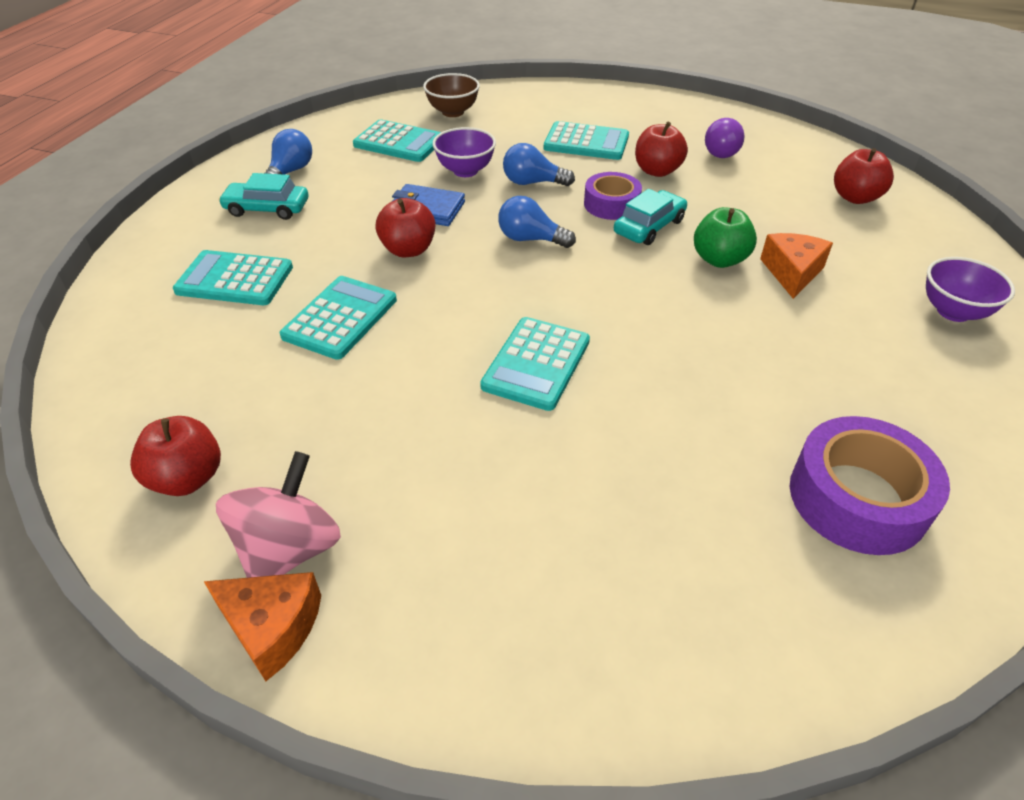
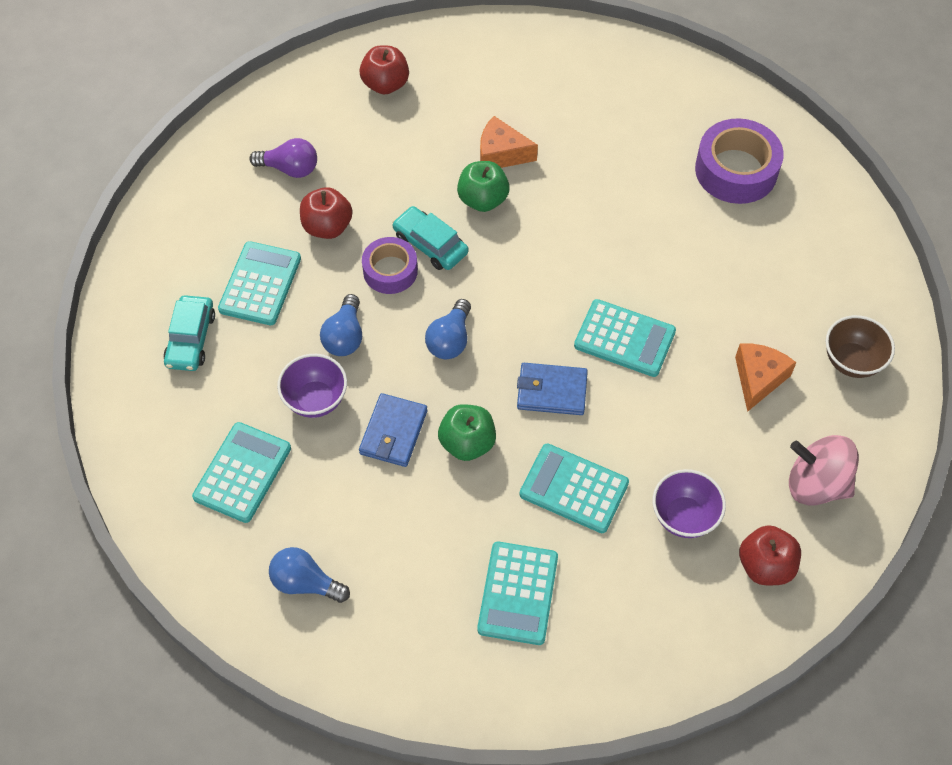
camera: 90 degrees left, 15 degrees up
(267, 208) = (386, 591): turquoise car -> turquoise car (191, 339)
(272, 627) = (872, 483): orange cheese -> orange cheese (758, 379)
(408, 250) = (467, 443): red apple -> green apple
(453, 112) = (167, 419): brown bowl -> brown bowl (851, 361)
(464, 305) = (551, 391): none -> blue wallet
(953, 312) = (549, 68): purple bowl -> purple bowl (684, 516)

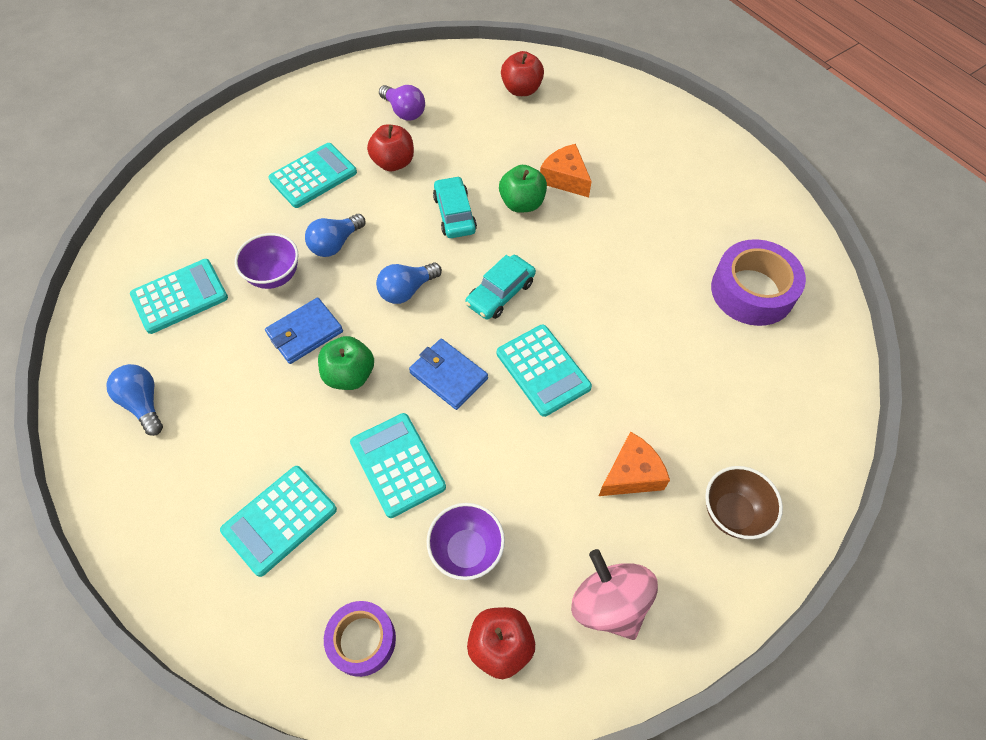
camera: 35 degrees right, 0 degrees up
(191, 339) = (235, 187): turquoise car -> turquoise car (500, 293)
(390, 271) = (409, 216): purple tape -> purple tape (362, 640)

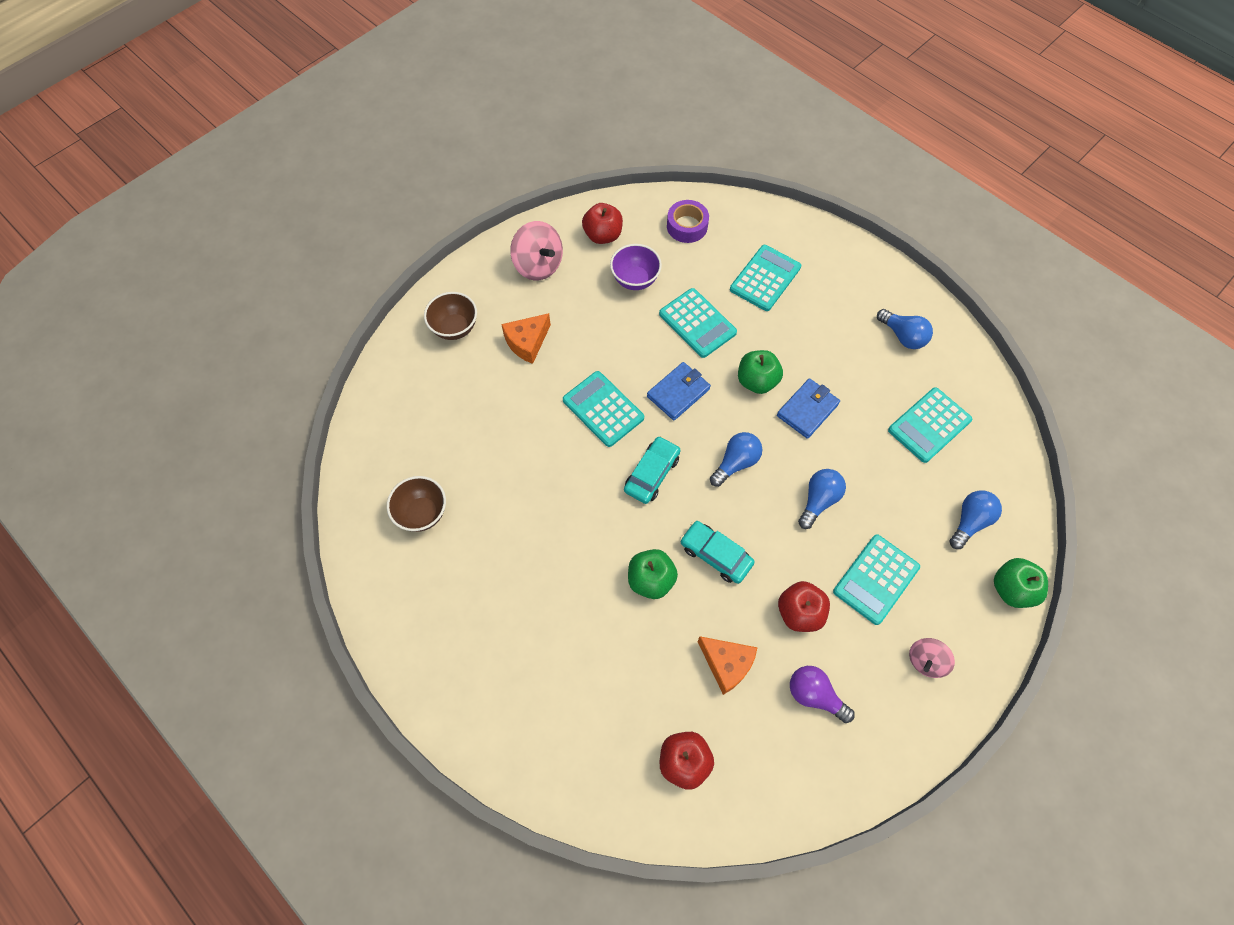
camera: 170 degrees right, 5 degrees up
(197, 153) = (1011, 589): none -> green apple
(198, 206) = (969, 521): none -> blue light bulb
(274, 276) = (858, 458): purple bowl -> none
(302, 119) = (925, 661): none -> pink spinning top
(448, 376) = (678, 393): blue wallet -> blue wallet turned 75 degrees counterclockwise
(454, 214) = (716, 555): turquoise car -> turquoise car turned 150 degrees clockwise
(565, 178) = (611, 622): orange cheese -> orange cheese (726, 664)
(752, 291) = (422, 513): purple tape -> brown bowl

